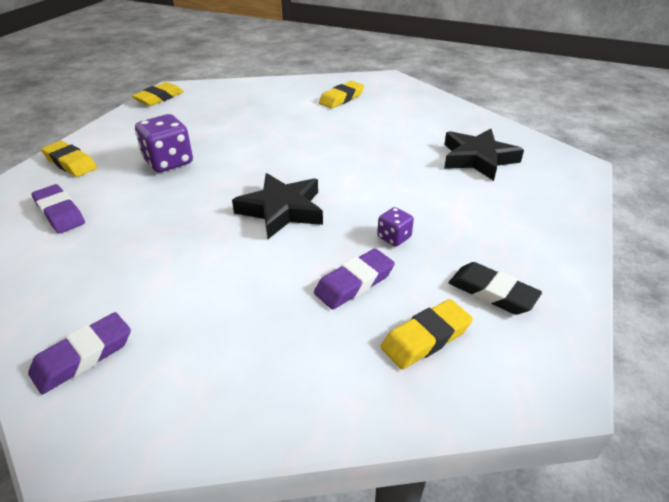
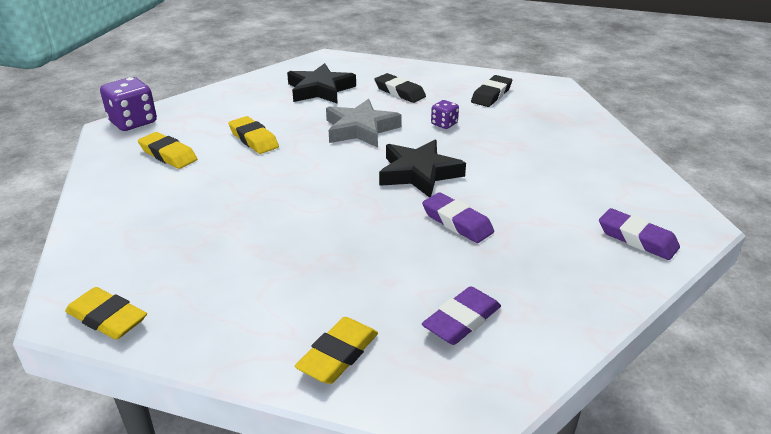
camera: 95 degrees left, 5 degrees down
(168, 162) = (331, 260): purple dice -> purple dice (133, 122)
(354, 283) = (502, 137): purple eraser -> purple eraser (457, 222)
(381, 180) = (360, 129): none -> grey star
(426, 338) = (541, 115): yellow eraser -> yellow eraser (253, 139)
(483, 210) = (399, 92): none -> black eraser

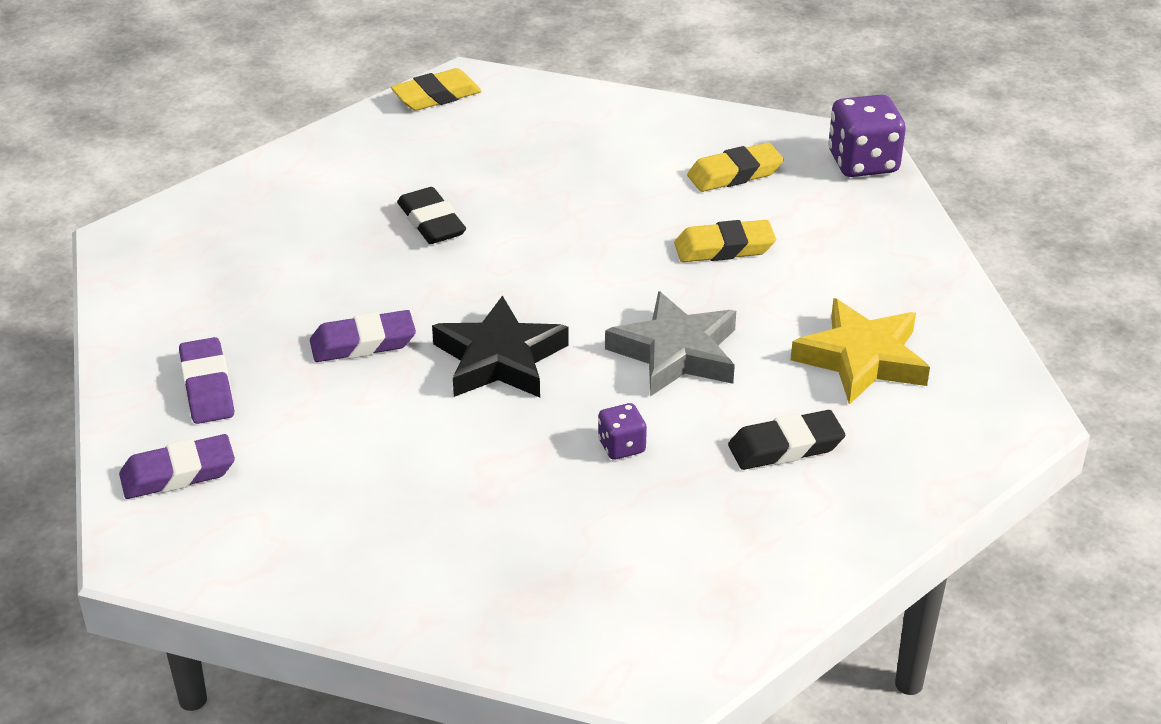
camera: 120 degrees right, 5 degrees up
(320, 90) = (862, 359): black star -> yellow star
(338, 355) = (257, 196): yellow eraser -> none
(462, 320) = (216, 277): purple eraser -> purple eraser (207, 387)
(491, 95) = (687, 559): black eraser -> black eraser (431, 222)

